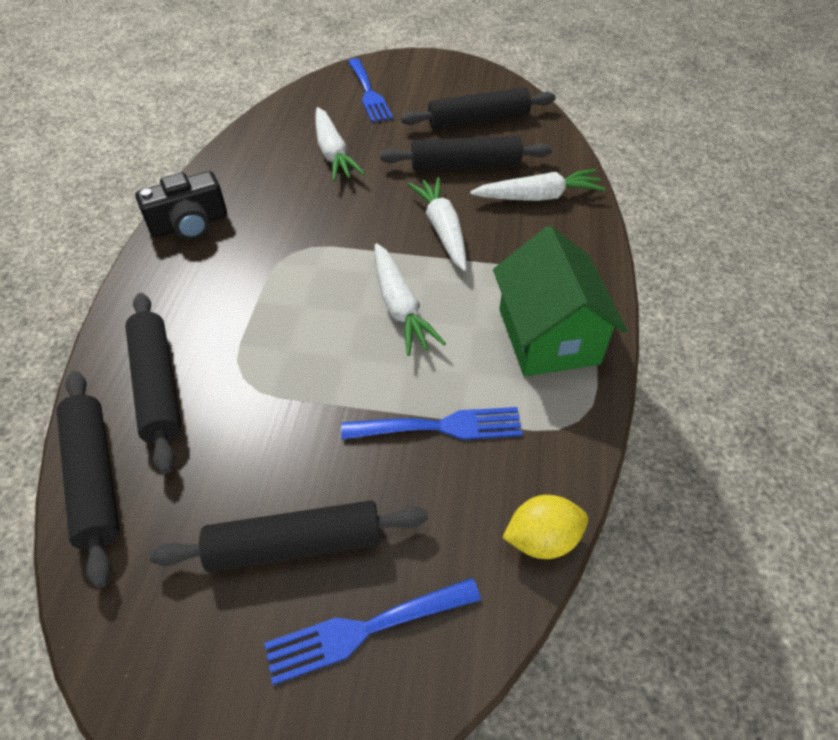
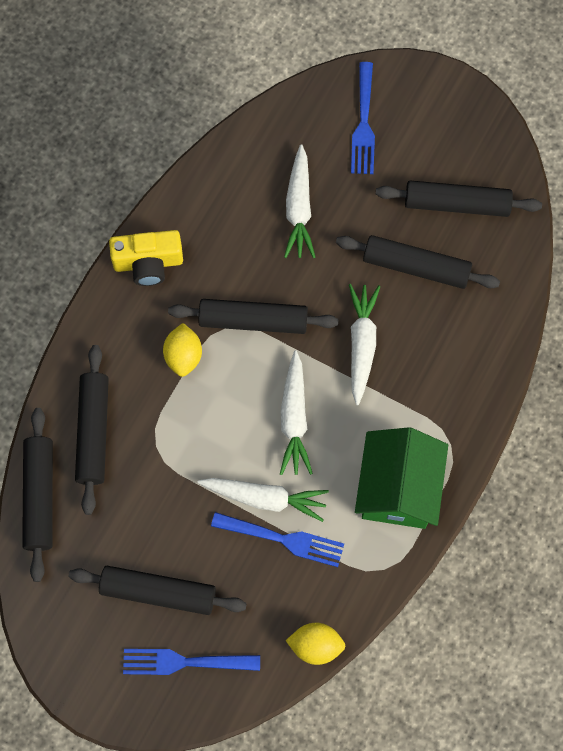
camera: 20 degrees right, 20 degrees up
(189, 224) = (148, 263): black camera -> yellow camera
(252, 287) = (183, 356): none -> yellow lemon
(320, 240) = (253, 321): none -> black rolling pin
(538, 197) = (464, 332): white carrot -> white carrot (265, 498)

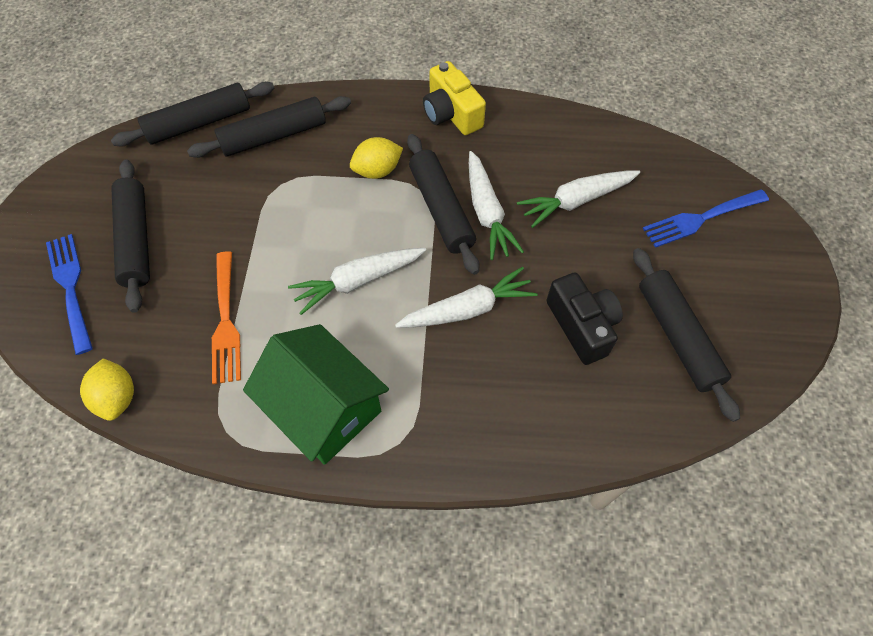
camera: 65 degrees right, 10 degrees down
(265, 498) = (263, 289): white carrot -> white carrot (487, 212)
(283, 539) = (225, 321): blue fork -> orange fork
(398, 488) = (324, 408): green house -> green house turned 60 degrees clockwise
(416, 267) = (582, 326): black rolling pin -> black camera

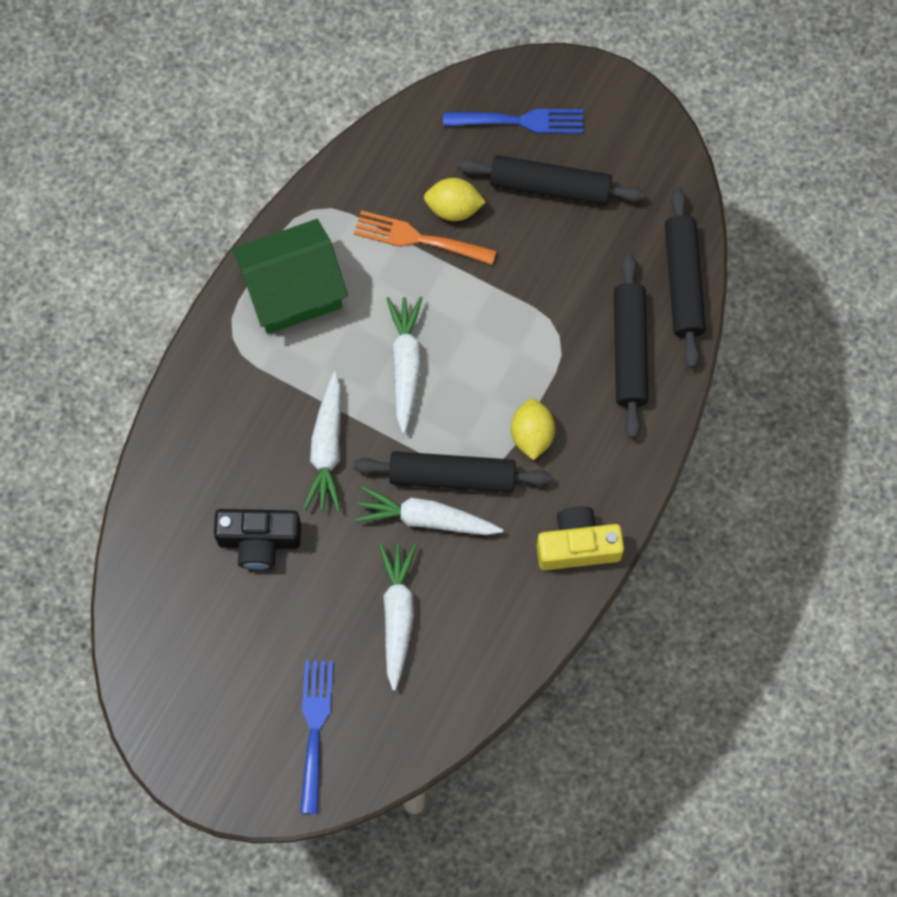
camera: 115 degrees right, 10 degrees up
(117, 397) = (385, 136): yellow lemon -> yellow lemon (453, 208)
(677, 336) = (205, 620): black rolling pin -> none

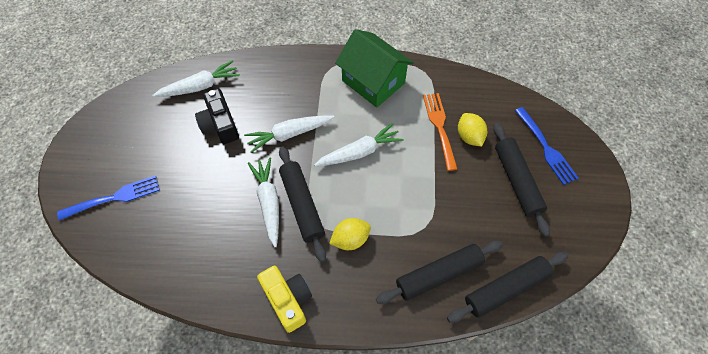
camera: 65 degrees right, 10 degrees down
(397, 615) = (200, 212): white carrot -> white carrot (200, 86)

